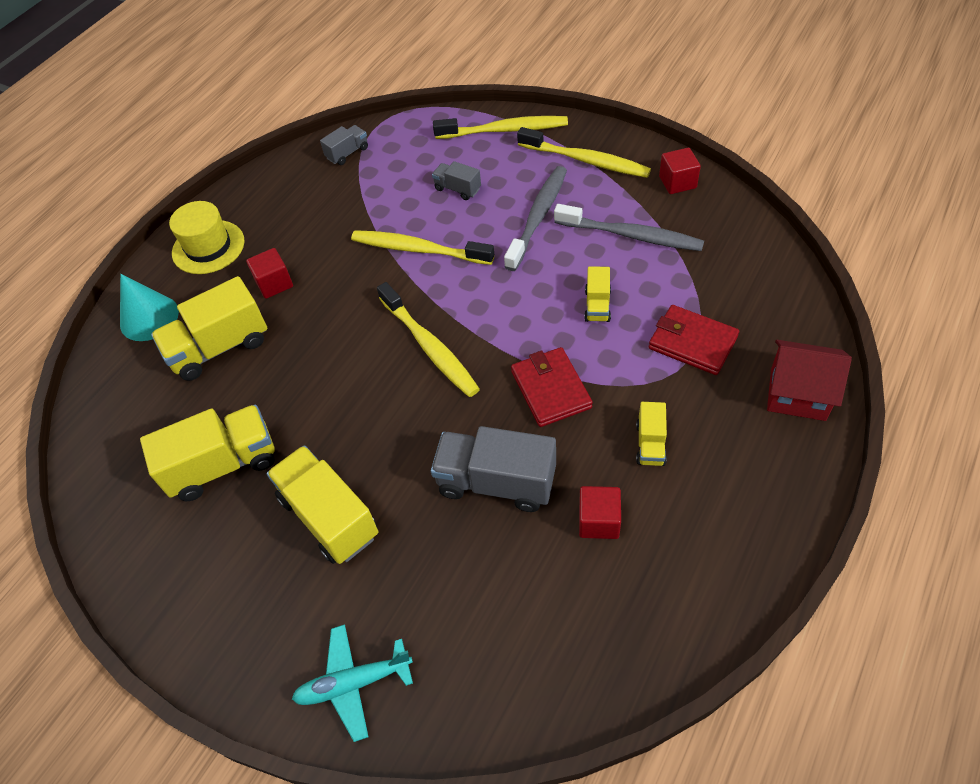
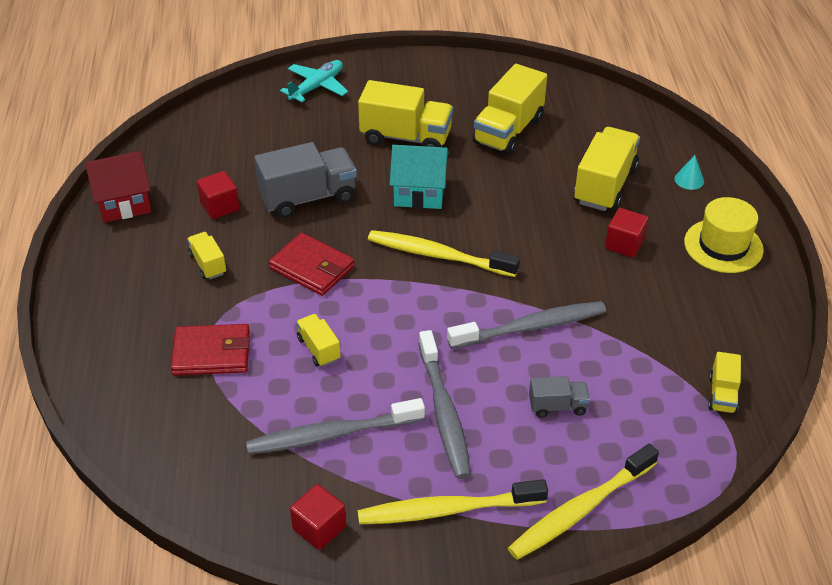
camera: 140 degrees right, 10 degrees down
(149, 317) = (689, 180): turquoise cone -> turquoise cone, size x0.52
(347, 153) = (722, 394): grey truck -> yellow truck
(384, 428) = (419, 193): none -> turquoise house
(418, 249) = (531, 327): yellow toothbrush -> grey toothbrush
(797, 394) = (100, 349): red house -> red house (124, 203)

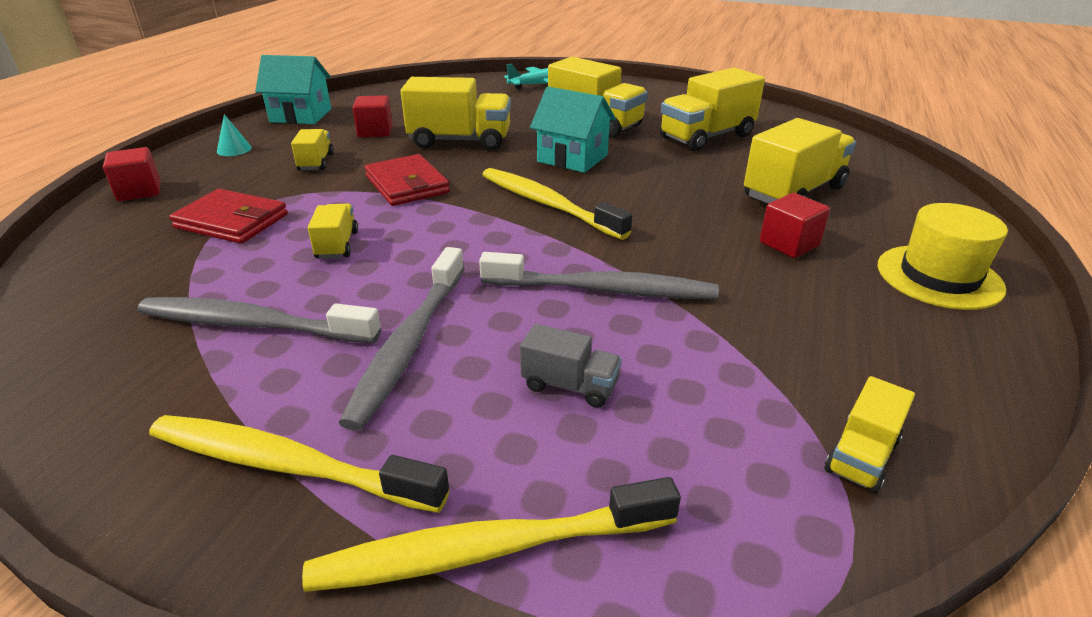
camera: 25 degrees right, 10 degrees down
(124, 203) = (301, 115): red house -> turquoise house
(308, 197) = (460, 141): grey truck -> yellow truck
(319, 528) = (107, 422): red cube -> red cube (139, 191)
(689, 180) = (913, 209): turquoise cone -> turquoise cone (234, 149)

